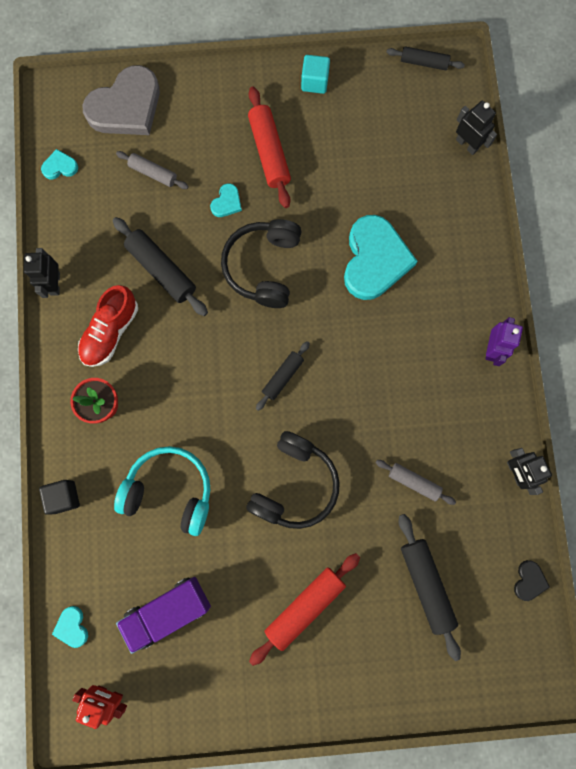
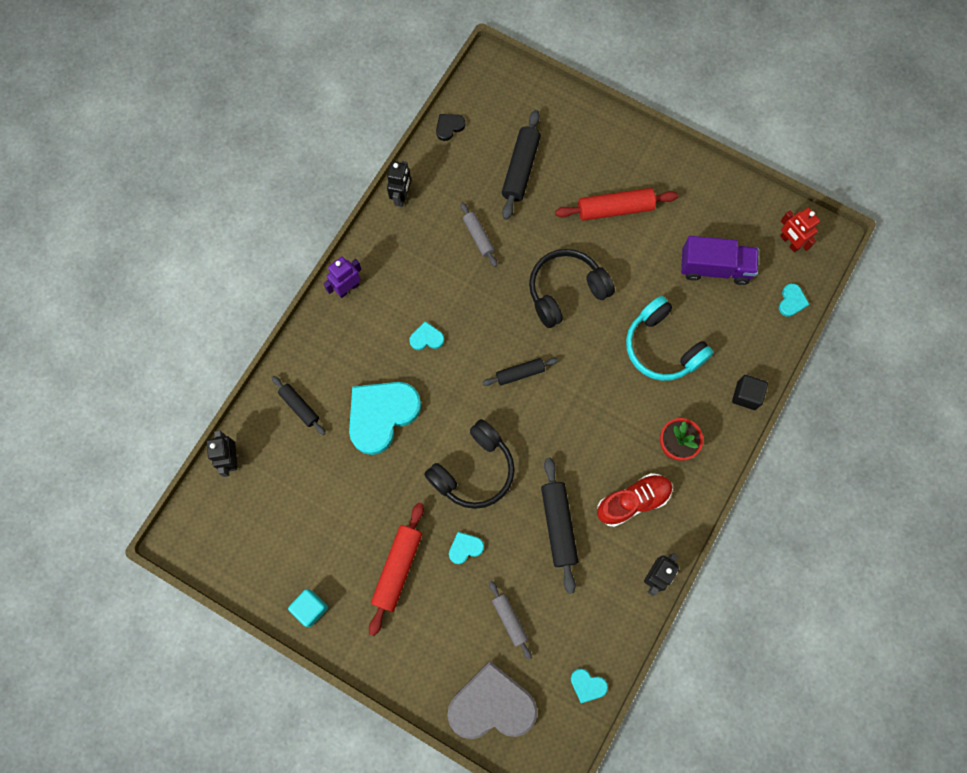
camera: 145 degrees left, 5 degrees down
(388, 352) = (426, 338): none -> turquoise heart
(424, 62) = (205, 559): black rolling pin -> black rolling pin (299, 407)

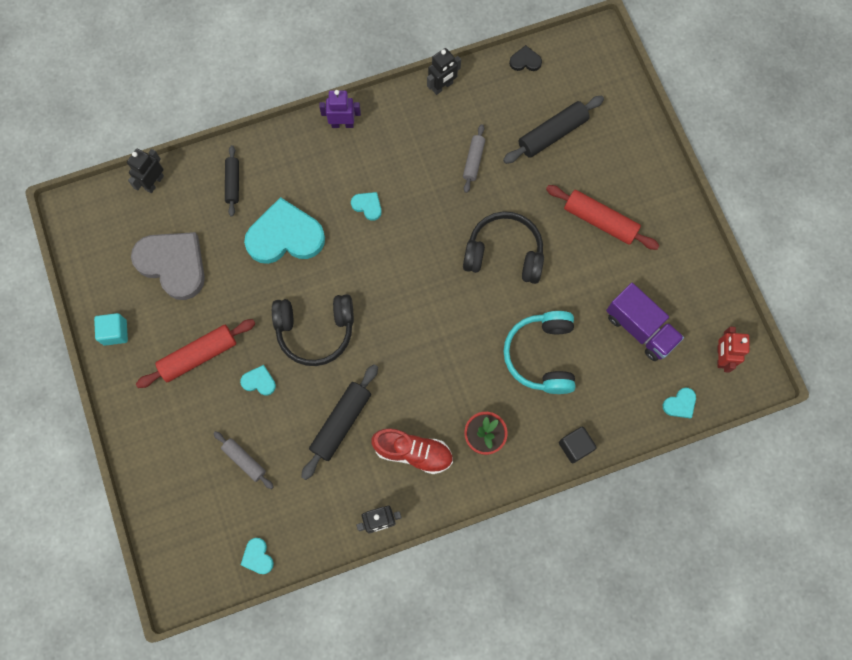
camera: 40 degrees right, 0 degrees up
(492, 704) = (177, 510): grey heart -> grey heart (173, 264)
(509, 619) = (244, 460): grey rolling pin -> grey rolling pin turned 60 degrees counterclockwise
(520, 373) = (413, 287): black rolling pin -> none

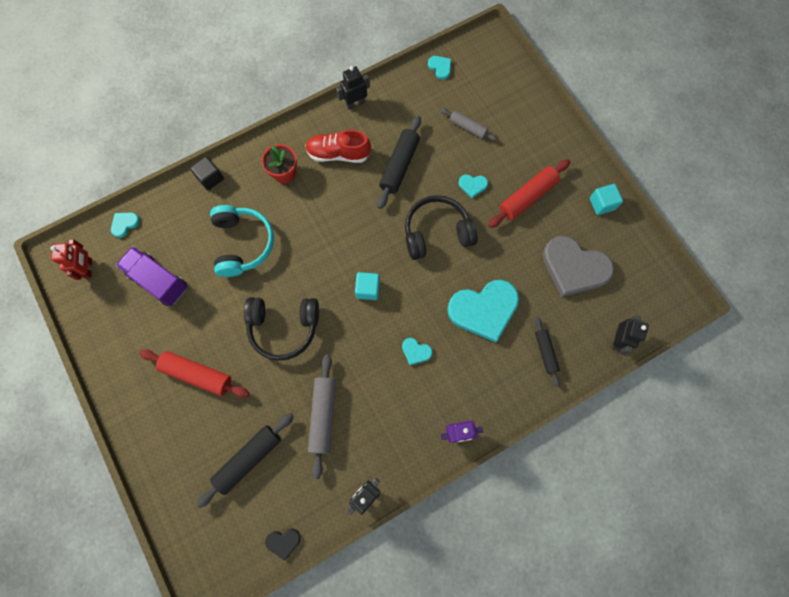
camera: 170 degrees right, 0 degrees up
(406, 279) = (368, 289): none -> turquoise cube
(473, 161) = (323, 415): grey rolling pin -> grey rolling pin, size x1.64

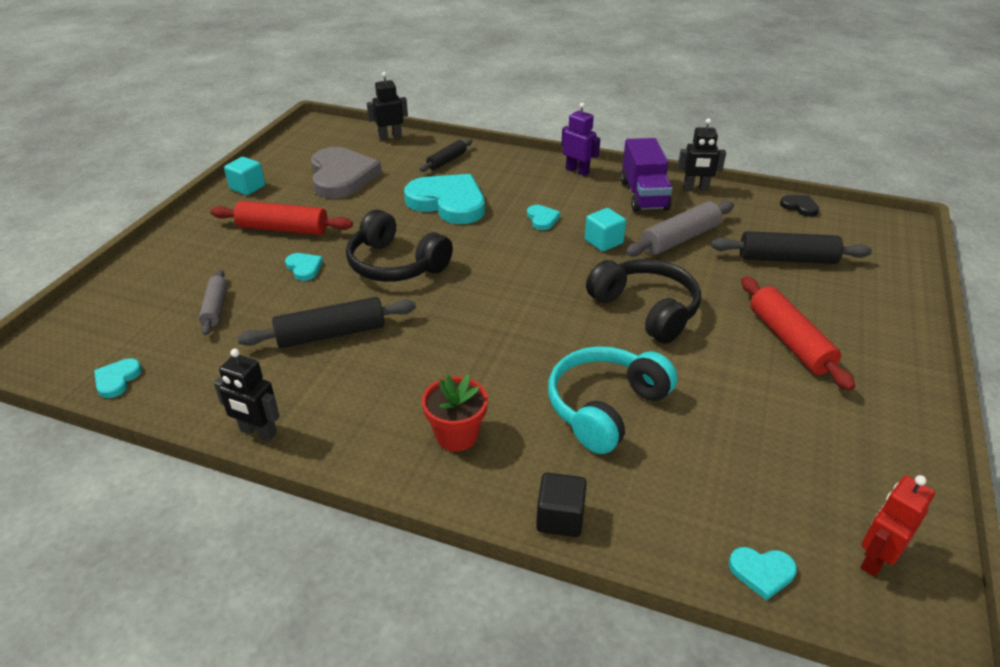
camera: 130 degrees left, 35 degrees down
(159, 281) = (764, 457): purple truck -> purple truck (643, 195)
(338, 154) = (367, 398): red shoe -> none
(368, 289) = (522, 276): turquoise cube -> turquoise cube (603, 242)

